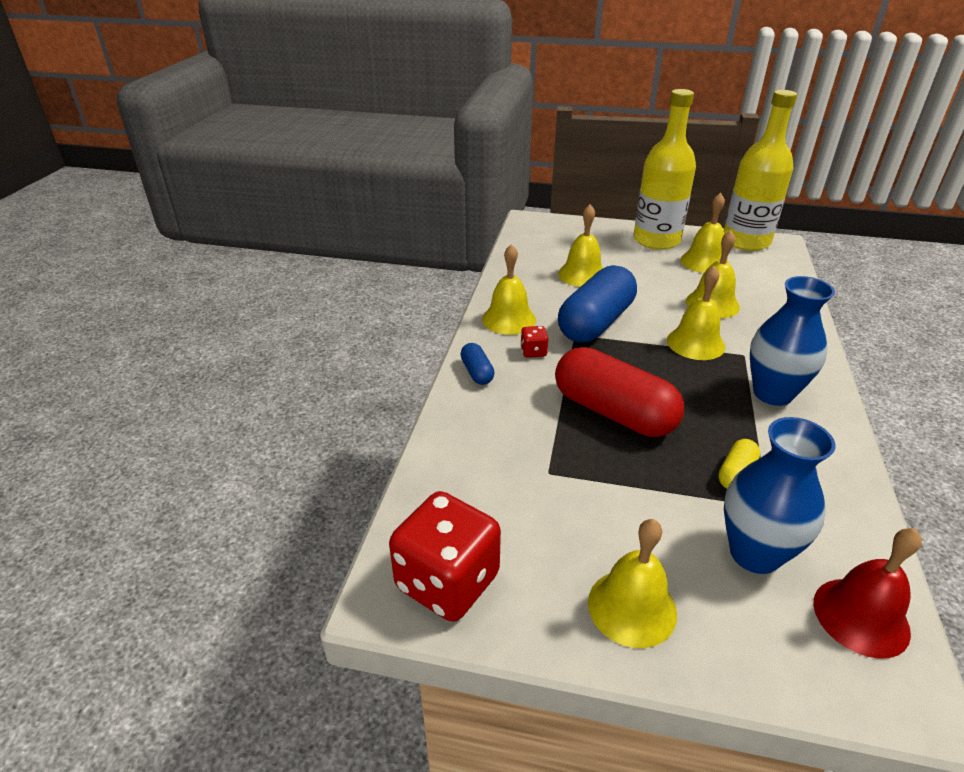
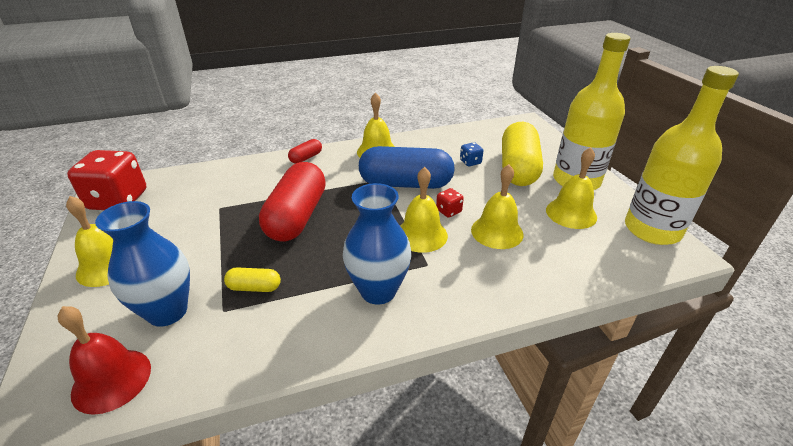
camera: 60 degrees right, 0 degrees up
(477, 372) = (306, 158): blue capsule -> red capsule
(533, 352) = (345, 170): red dice -> red dice (448, 211)
(582, 274) = (470, 162): yellow bell -> blue dice
(615, 257) = (518, 168): none -> yellow capsule

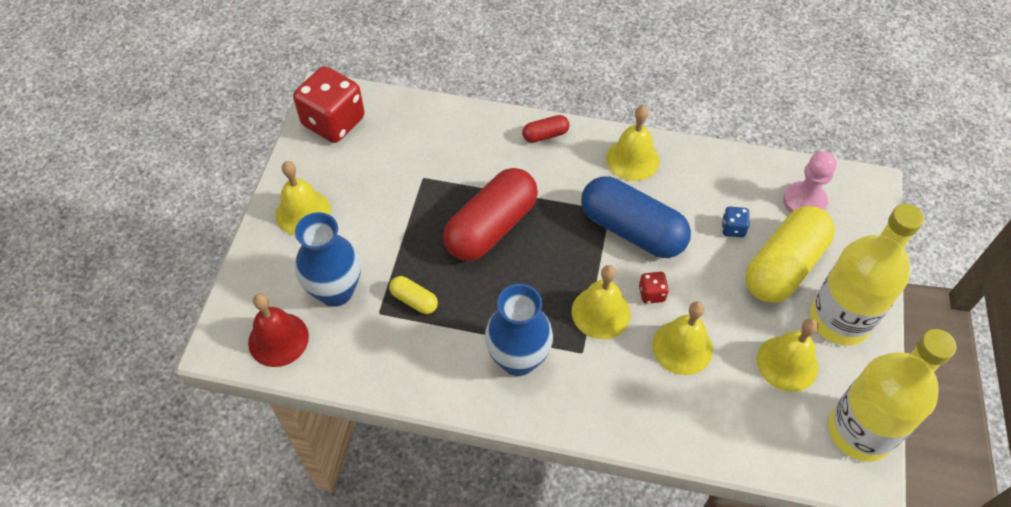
camera: 30 degrees right, 20 degrees up
(499, 138) = (804, 201): none -> pink pawn

